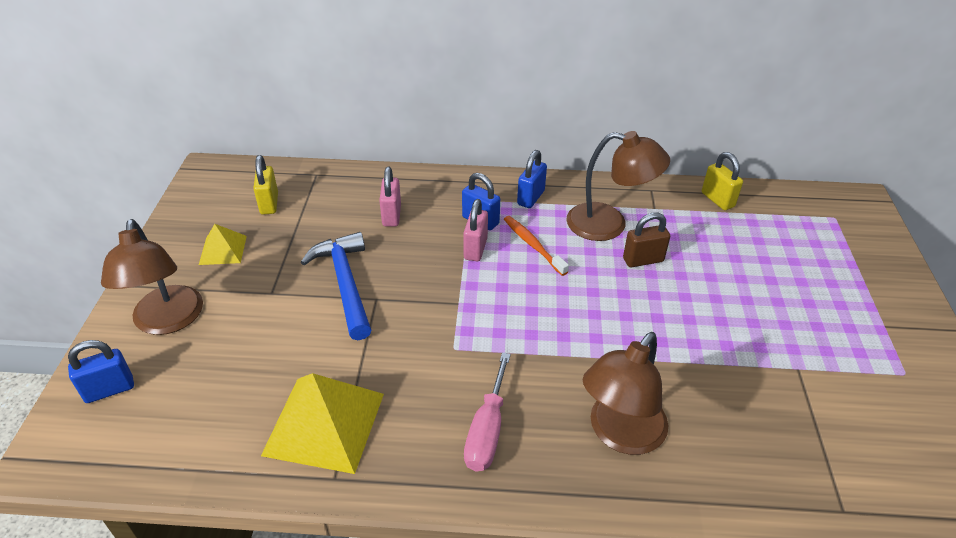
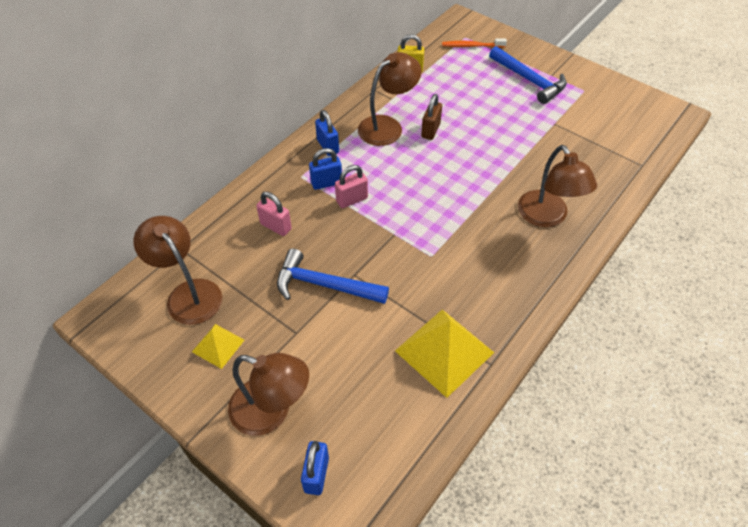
camera: 55 degrees left, 10 degrees up
(269, 204) = (188, 293): yellow padlock -> brown lamp
(475, 249) = (352, 200): pink padlock -> pink padlock turned 75 degrees counterclockwise
(487, 430) = (505, 272): pink screwdriver -> none
(533, 245) = (374, 170): orange toothbrush -> orange toothbrush (472, 46)
(843, 307) = (529, 80): none -> blue hammer

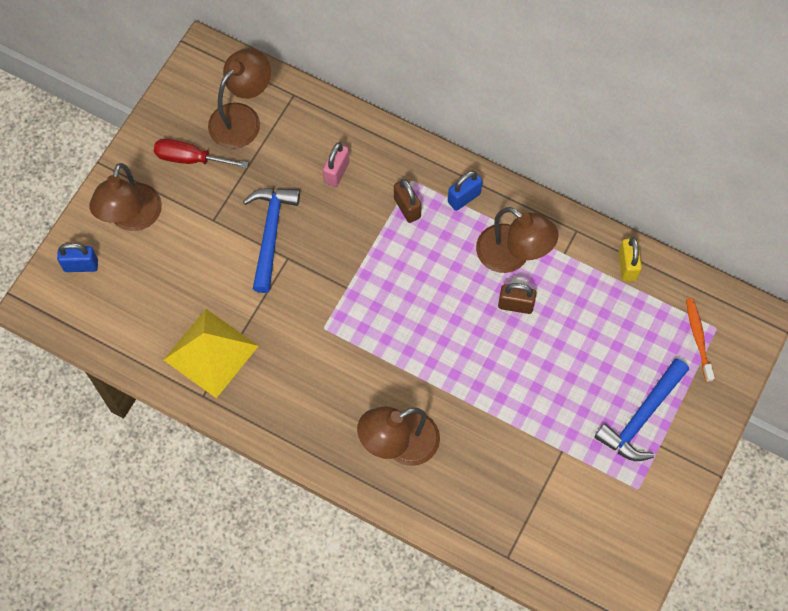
camera: 80 degrees right, 15 degrees up
(218, 345) = (190, 158): yellow pyramid -> red screwdriver
(326, 183) = (407, 208): blue padlock -> brown padlock
(352, 200) = (387, 238): pink padlock -> none

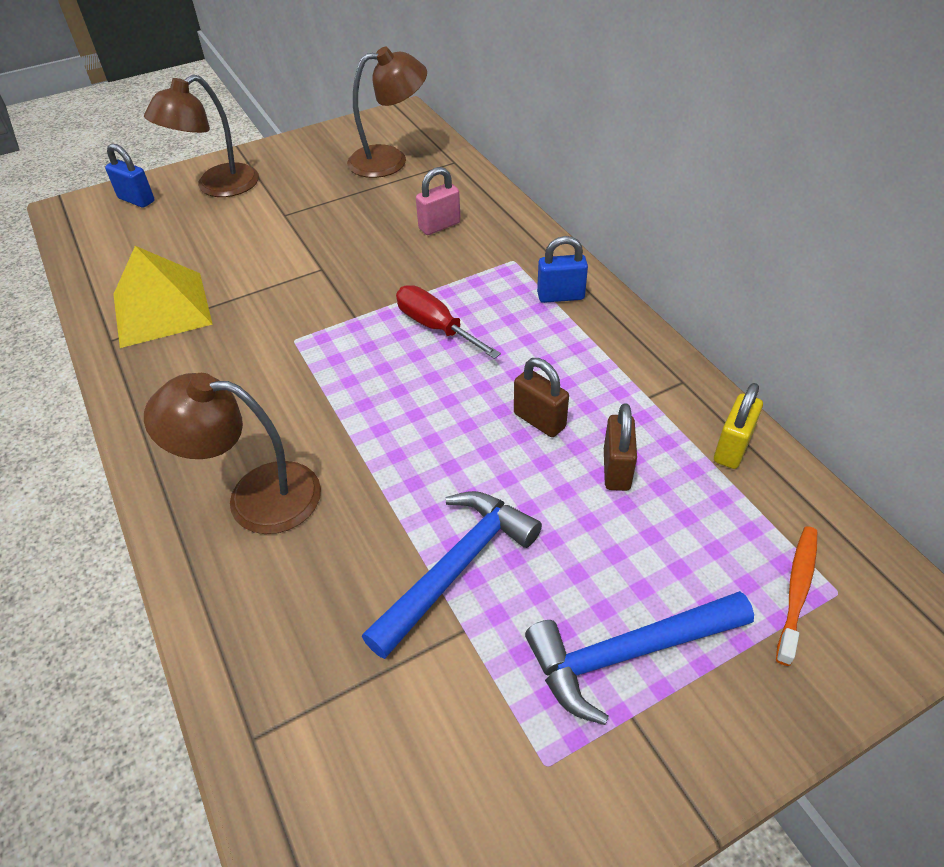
camera: 35 degrees right, 20 degrees down
(190, 158) = (314, 169): red screwdriver -> red screwdriver (436, 327)
(270, 234) = (325, 244): blue hammer -> blue hammer (456, 568)
(407, 208) = (487, 279): brown padlock -> brown padlock (616, 470)
(512, 256) = (576, 370): brown lamp -> none

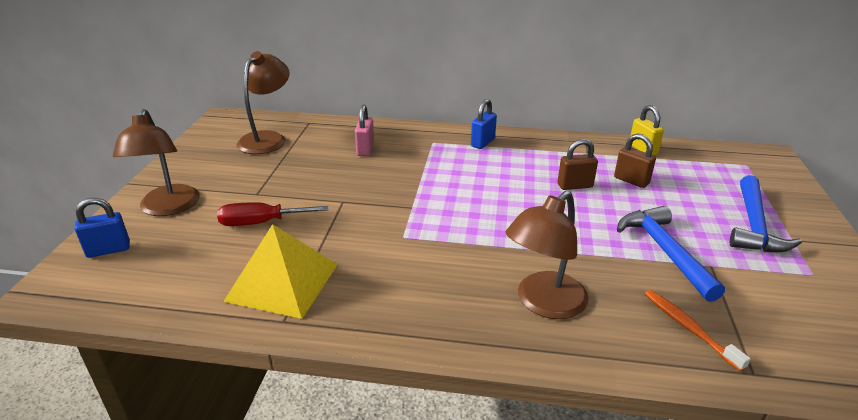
camera: 55 degrees left, 15 degrees down
(436, 327) = (459, 185): red screwdriver -> red screwdriver (261, 223)
(797, 591) = (740, 172): orange toothbrush -> orange toothbrush (689, 328)

